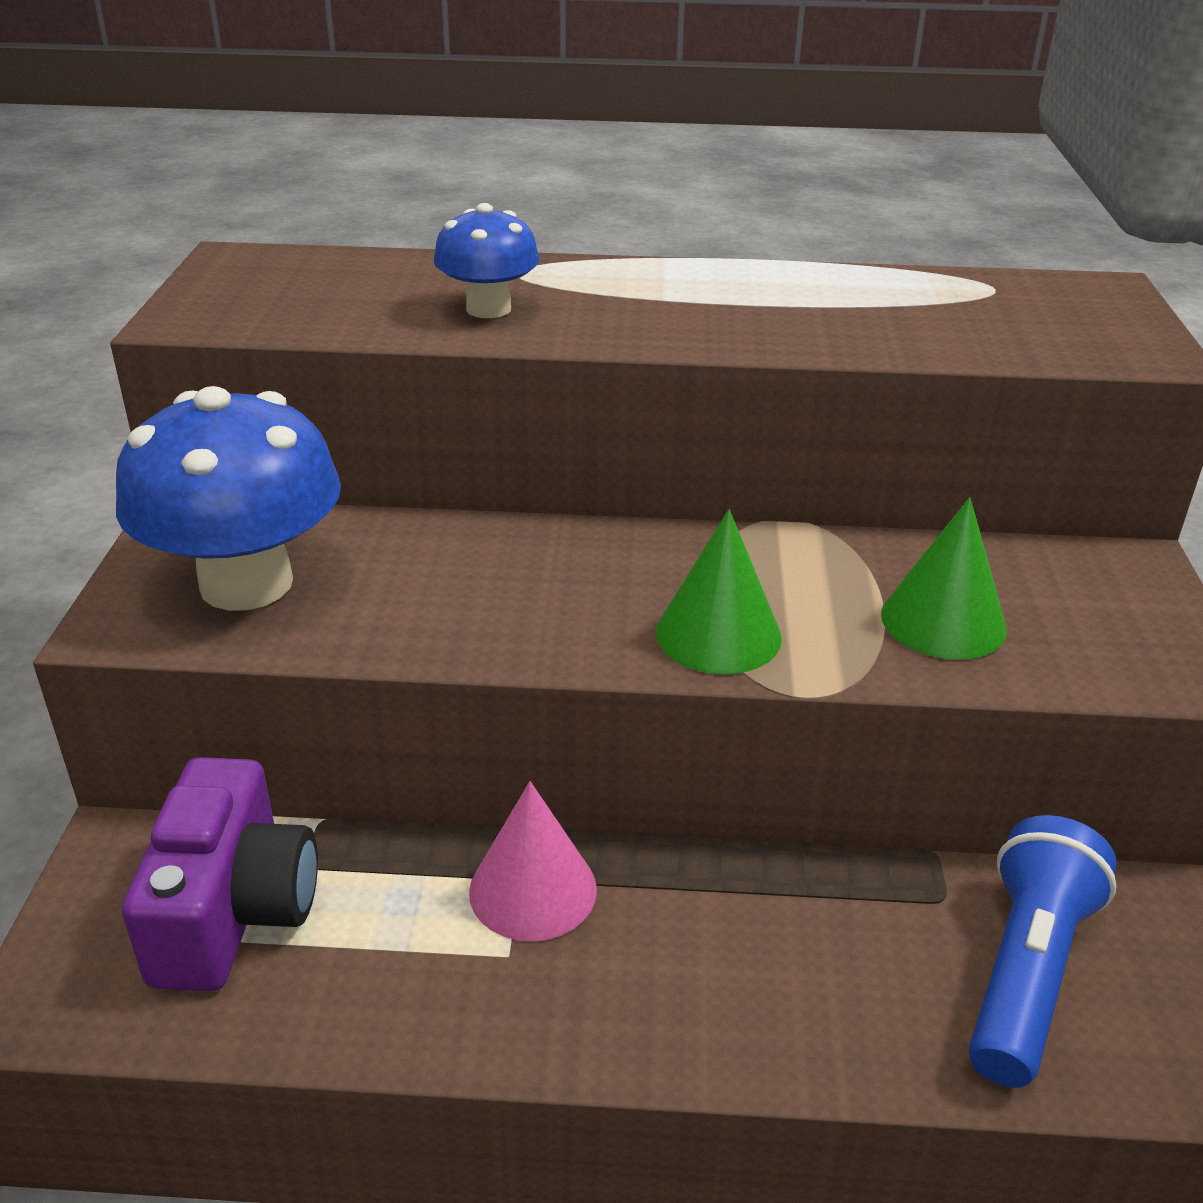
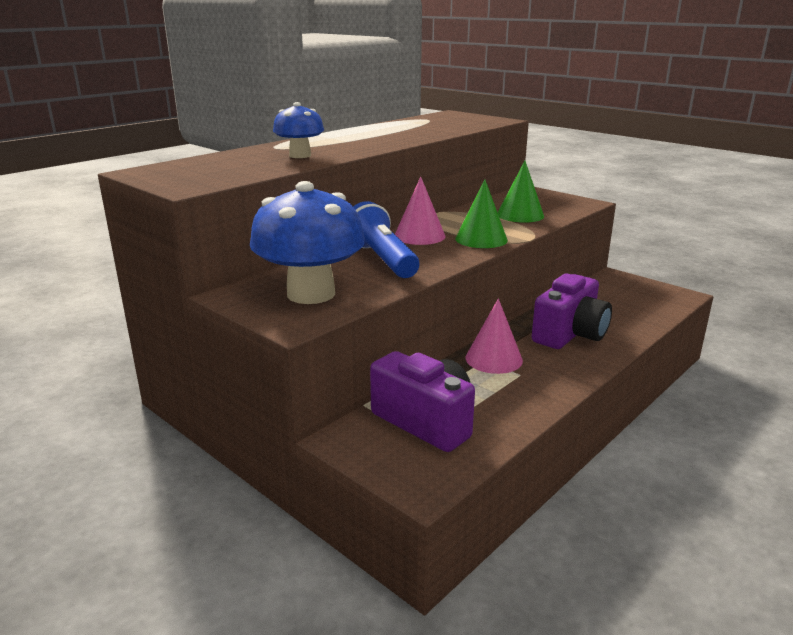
camera: 50 degrees left, 10 degrees down
(639, 561) = (419, 236): none -> pink cone
(761, 954) = (570, 334): none -> purple camera
(1026, 971) = (619, 303): blue flashlight -> blue flashlight (382, 259)

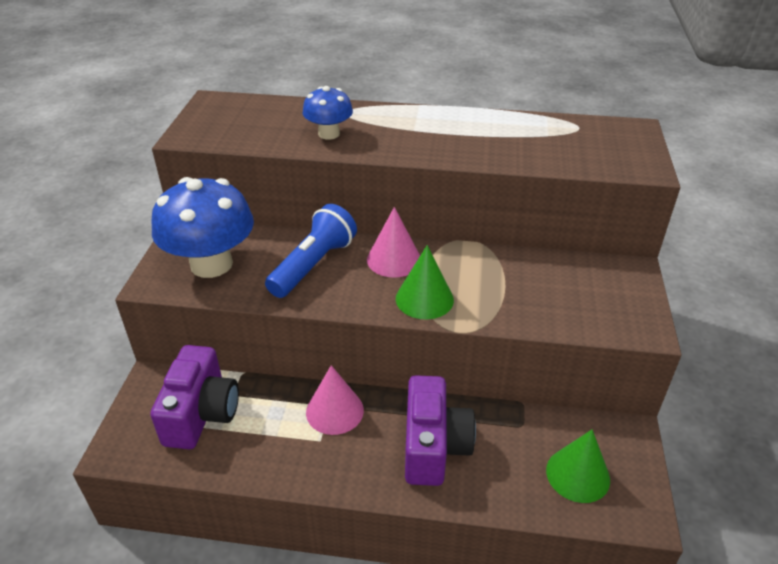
camera: 55 degrees right, 15 degrees up
(520, 215) = (532, 296): green cone -> green cone (578, 474)
(570, 334) = (433, 446): purple camera -> purple camera turned 90 degrees counterclockwise

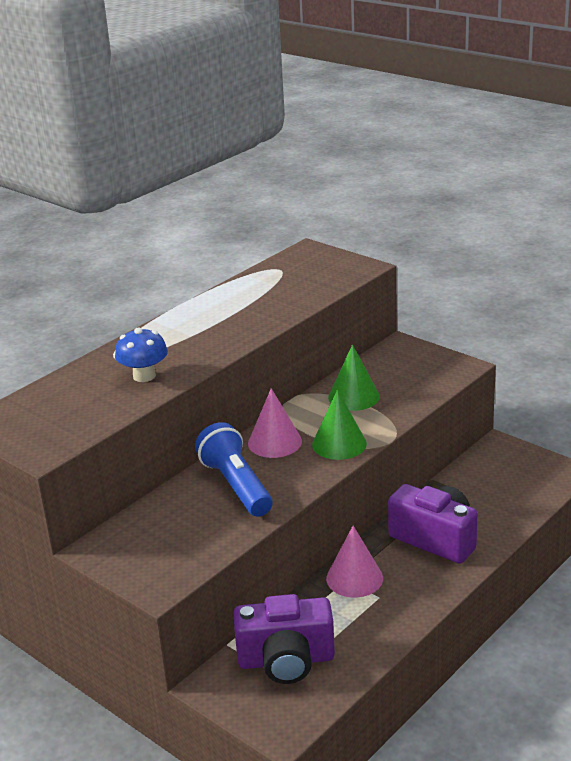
camera: 55 degrees left, 10 degrees down
(201, 414) = (286, 660): purple camera -> purple camera turned 135 degrees clockwise
(211, 264) = (170, 543): blue mushroom -> none
(578, 474) = (514, 483): green cone -> green cone (353, 397)

